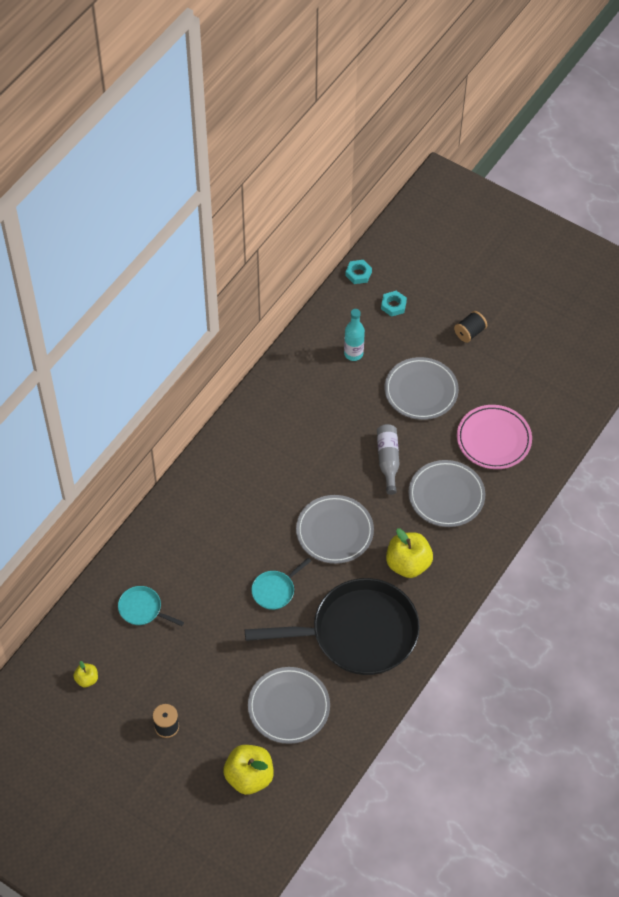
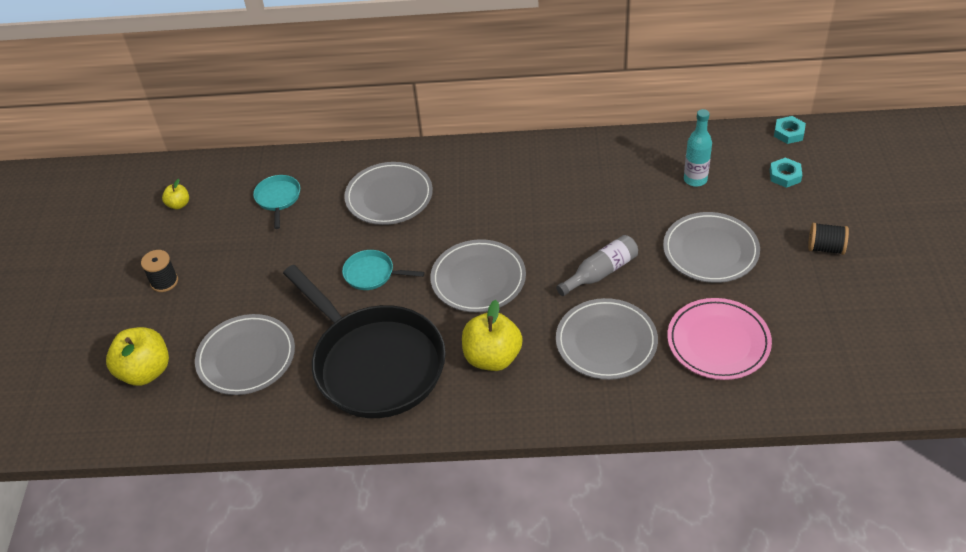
camera: 60 degrees right, 10 degrees down
(206, 538) = (389, 197): none -> grey plate

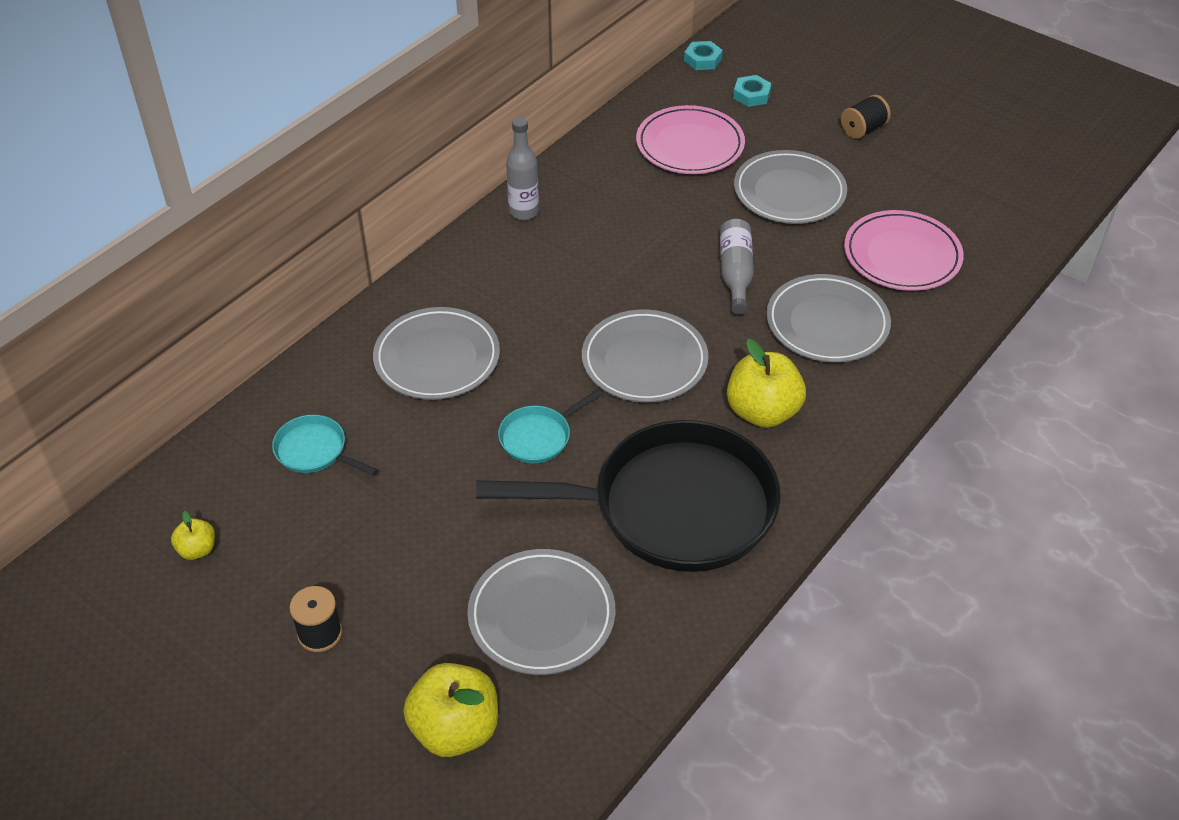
camera: 55 degrees left, 0 degrees up
(543, 152) = (524, 212): none -> grey bottle
(695, 179) = (690, 145): turquoise bottle -> pink plate

